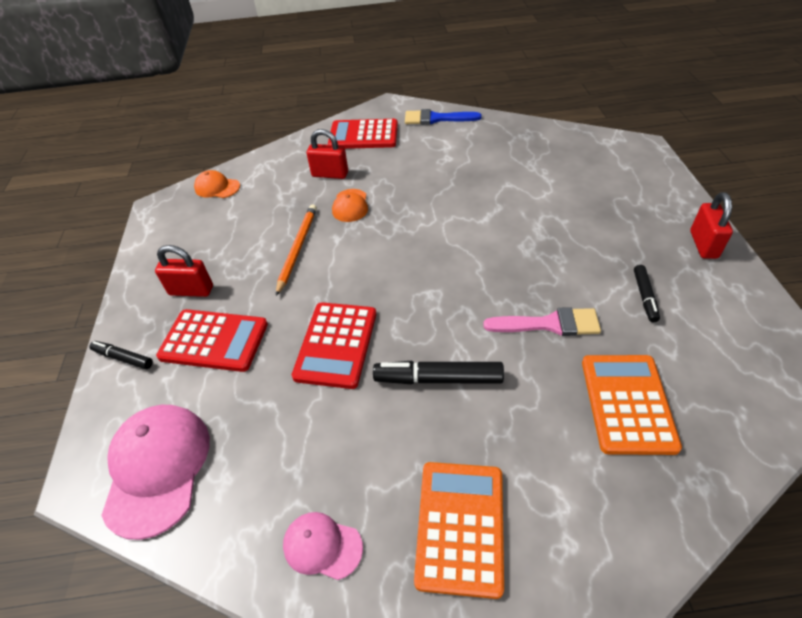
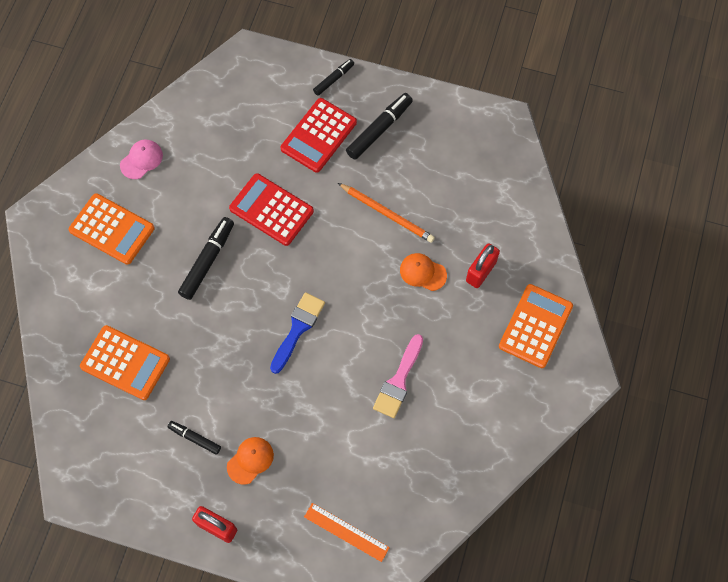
camera: 110 degrees right, 20 degrees up
(157, 468) = (234, 89): pink cap -> none
(191, 290) = (379, 129): red padlock -> black marker
(217, 187) = (511, 172): orange cap -> orange cap (250, 460)
(363, 135) = (535, 326): red calculator -> orange calculator
(436, 118) = (531, 412): blue brush -> blue brush (298, 328)
(549, 324) = (210, 355): pink brush -> pink brush (398, 381)
(617, 170) = (346, 532): none -> orange ruler

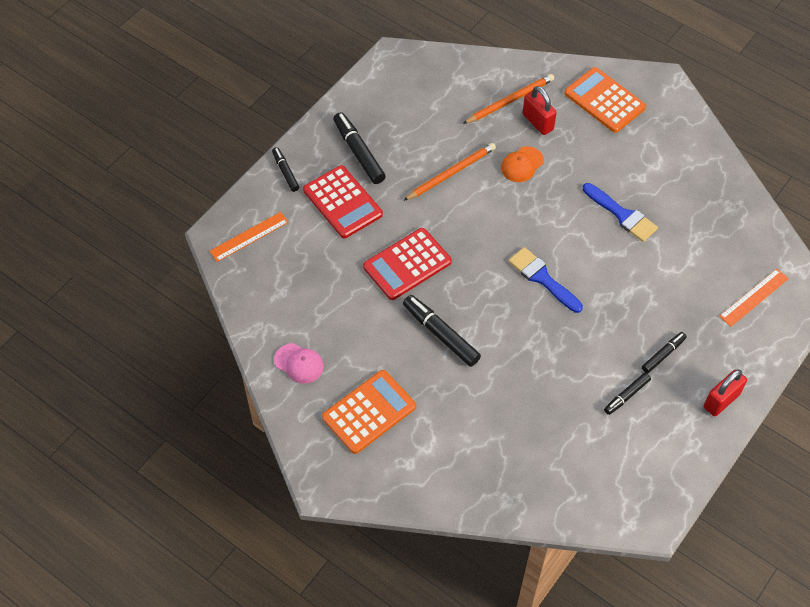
camera: 70 degrees left, 10 degrees down
(125, 363) = (525, 437): orange calculator -> none
(141, 160) = (299, 363): pink cap -> pink cap turned 150 degrees clockwise
(250, 460) = (663, 354): orange cap -> black marker
(254, 77) = (249, 237): none -> orange ruler
(398, 381) = (622, 215): pink brush -> blue brush
(496, 239) = (510, 100): none -> orange pencil

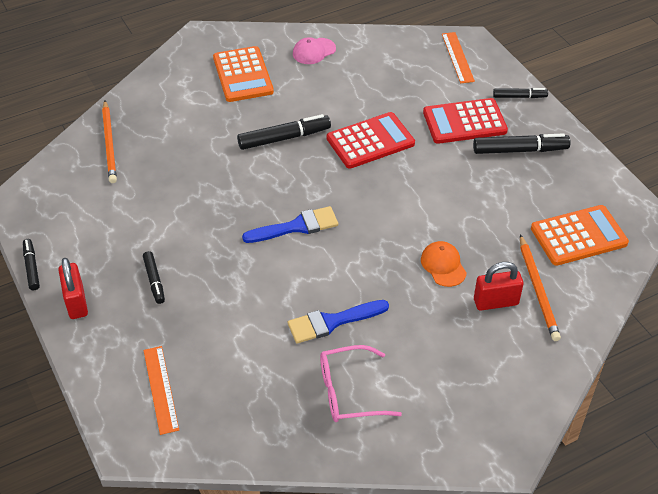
camera: 115 degrees right, 10 degrees down
(407, 264) = (370, 141): red calculator -> red calculator turned 75 degrees clockwise
(451, 173) = (460, 206): orange pencil -> orange pencil (109, 144)
(604, 100) = (500, 378): orange calculator -> orange calculator (578, 236)
(626, 396) = (135, 235): black marker -> black marker (31, 267)
(675, 181) = (348, 392): none -> pink glasses

